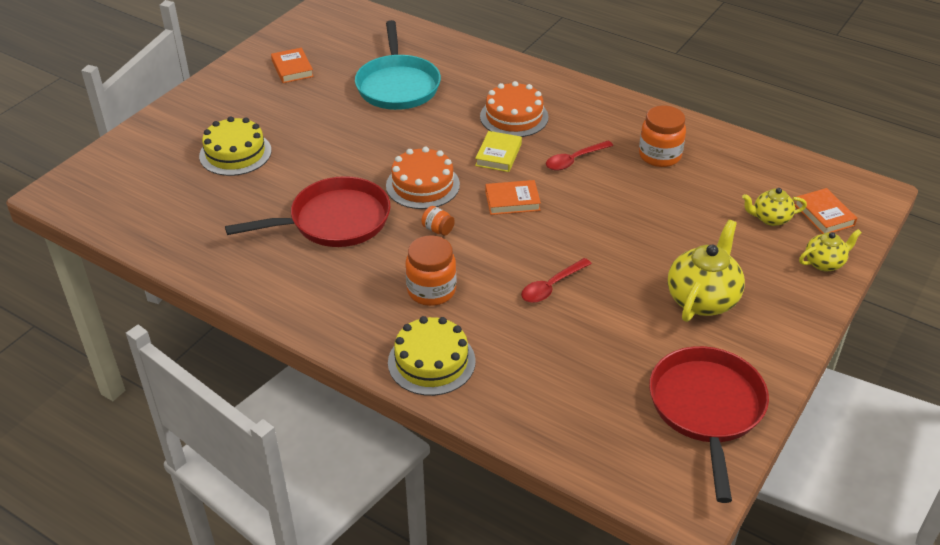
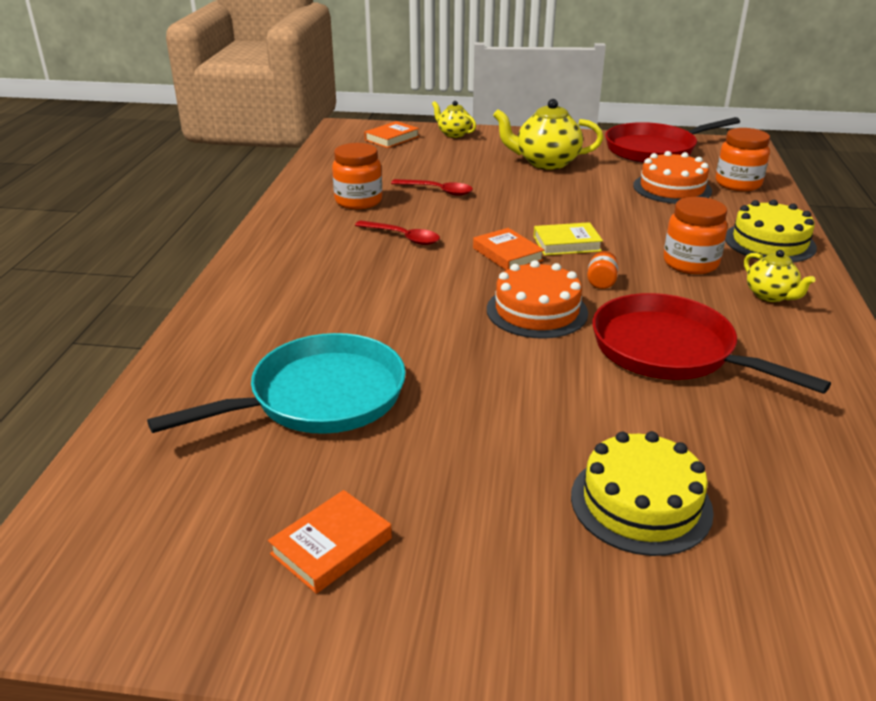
camera: 115 degrees left, 10 degrees down
(498, 155) = (431, 279): yellow book -> yellow book (566, 243)
(514, 117) = (342, 287): orange cake -> orange cake (672, 188)
(551, 286) = (607, 214): red spoon -> red spoon (437, 191)
(569, 423) = (738, 184): none -> orange jar
(770, 219) = (416, 153): yellow teapot -> yellow teapot (771, 296)

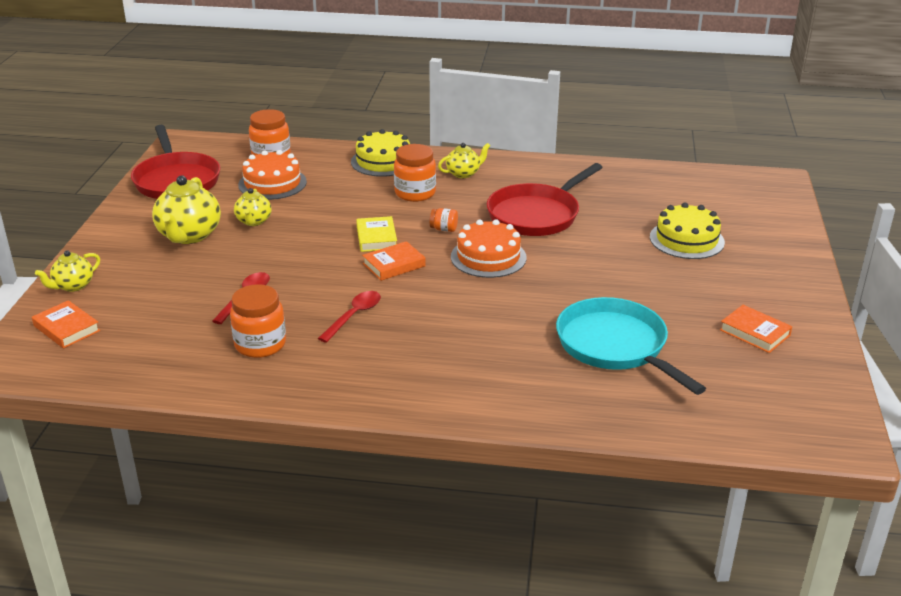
camera: 90 degrees left, 0 degrees up
(583, 185) = (253, 221): none -> yellow teapot

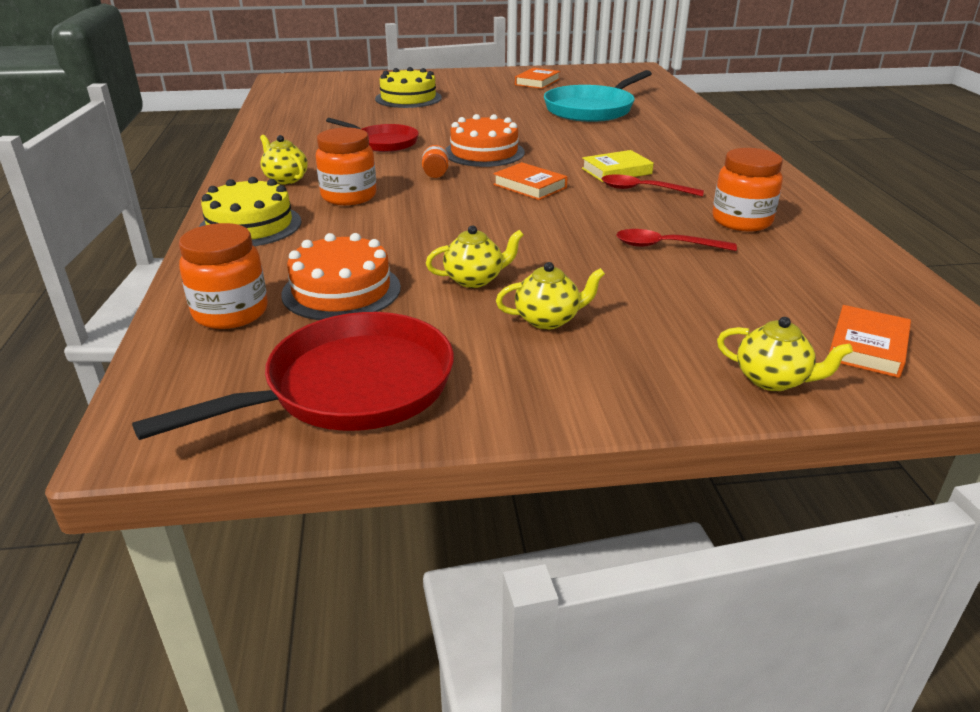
camera: 105 degrees left, 0 degrees up
(189, 236) = (548, 320): yellow teapot -> yellow teapot, size x0.57
(376, 238) = (475, 201): yellow book -> yellow book (616, 171)
(536, 215) = (383, 142): red pan -> red pan, size x0.63

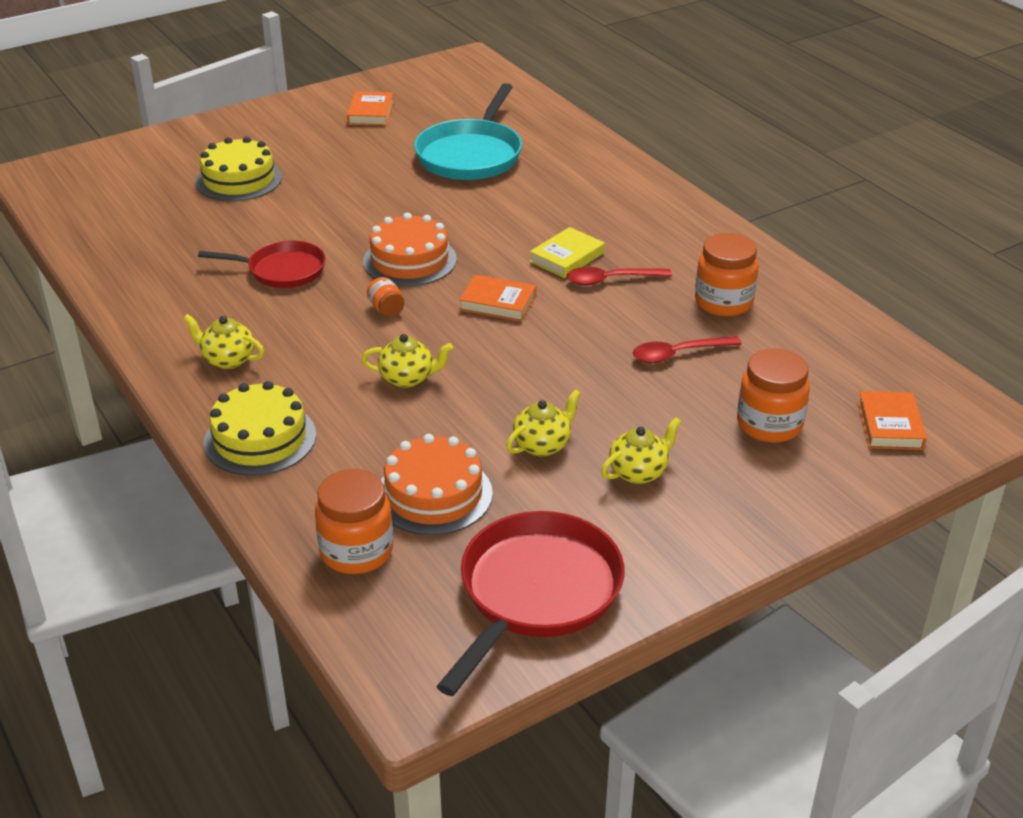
camera: 25 degrees left, 5 degrees up
(349, 196) = (324, 368): orange jar -> orange jar (769, 425)
(773, 380) = (841, 480): yellow teapot -> yellow teapot (408, 378)

